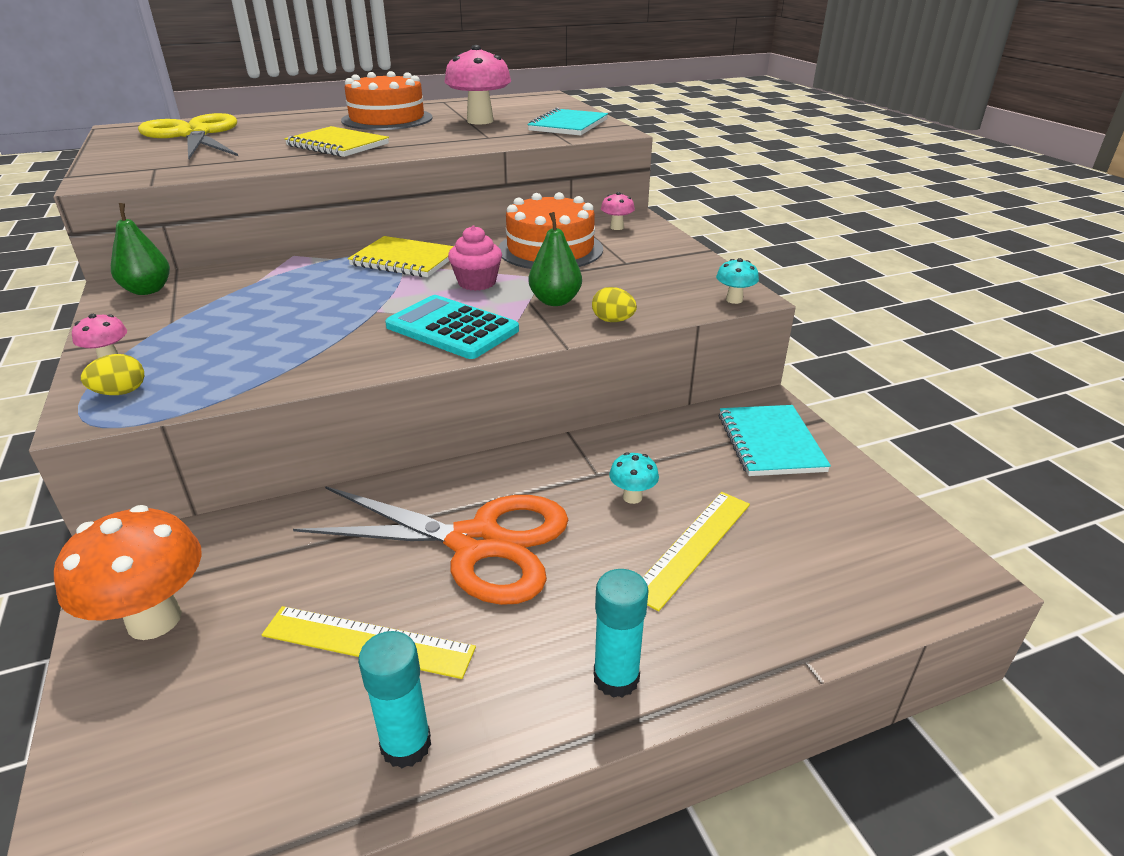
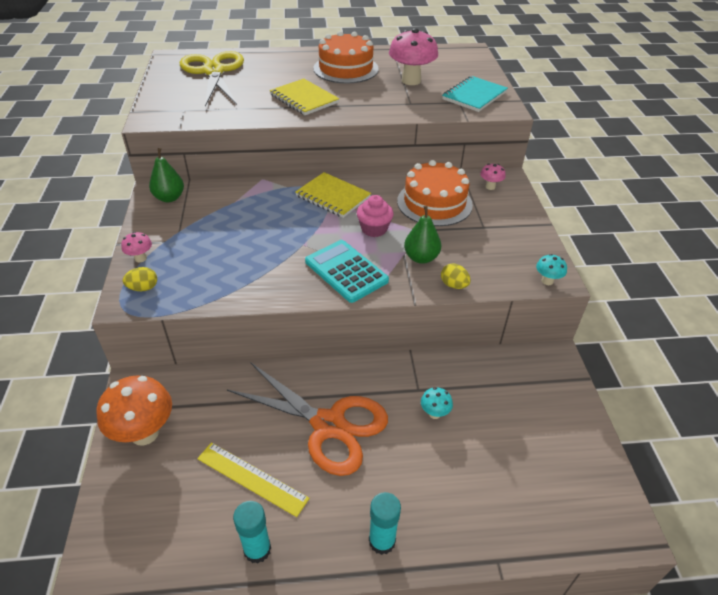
camera: 15 degrees right, 10 degrees up
(693, 547) = (460, 462): yellow ruler -> none
(770, 443) = (543, 390): turquoise notebook -> none

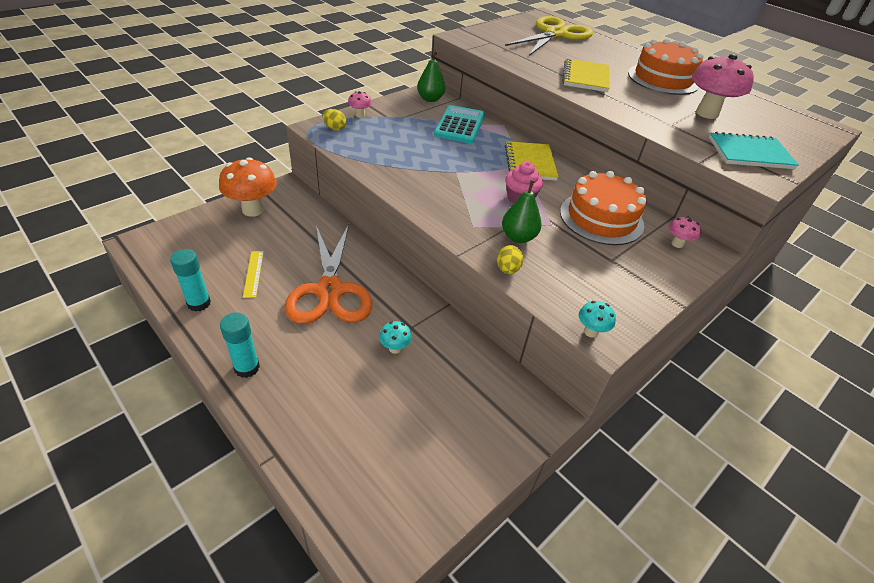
camera: 50 degrees right, 0 degrees up
(252, 478) = (253, 273): yellow ruler -> yellow ruler, size x0.67
(346, 271) = (452, 204): turquoise calculator -> turquoise calculator (459, 125)

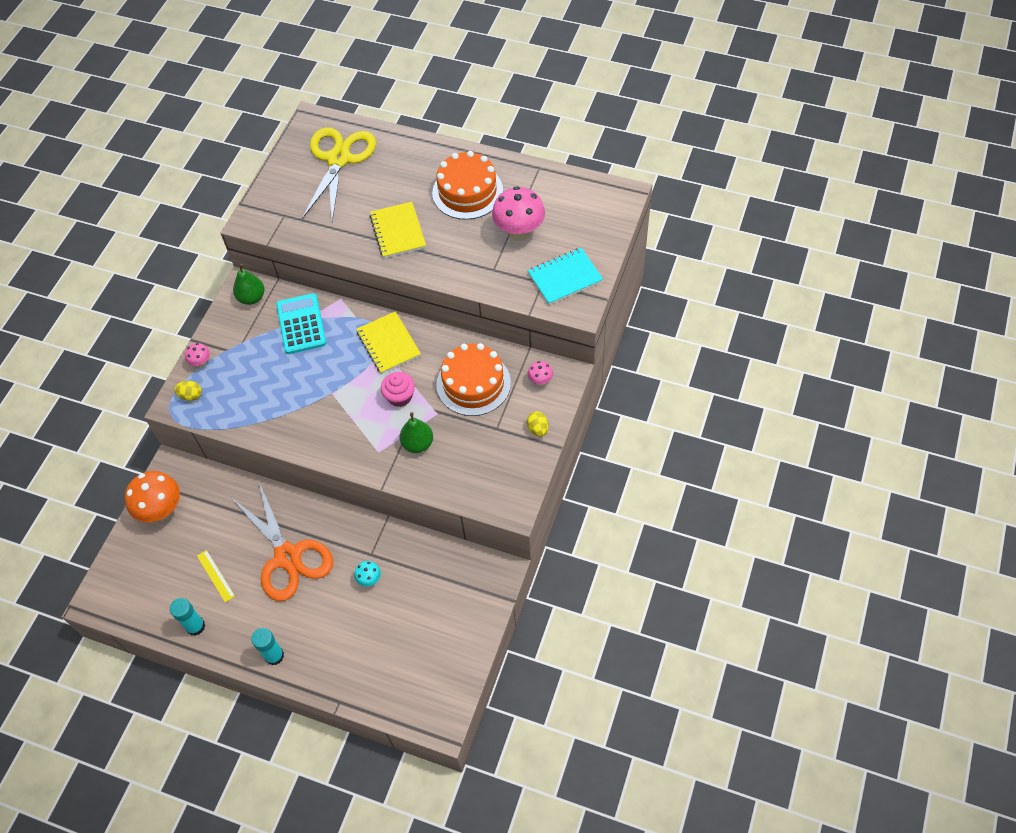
camera: 20 degrees left, 15 degrees up
(507, 269) = (424, 482): yellow egg -> yellow egg (538, 429)
(591, 332) = (504, 508): turquoise mushroom -> none

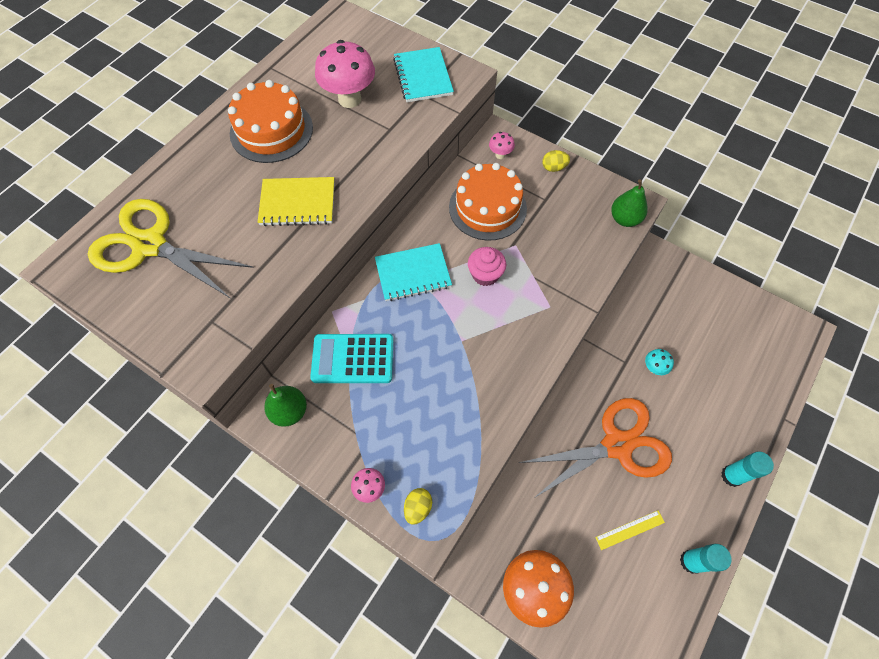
camera: 80 degrees left, 5 degrees up
(388, 344) = (413, 274): yellow notebook -> turquoise notebook
(418, 444) = (548, 268): green pear -> green pear (624, 219)

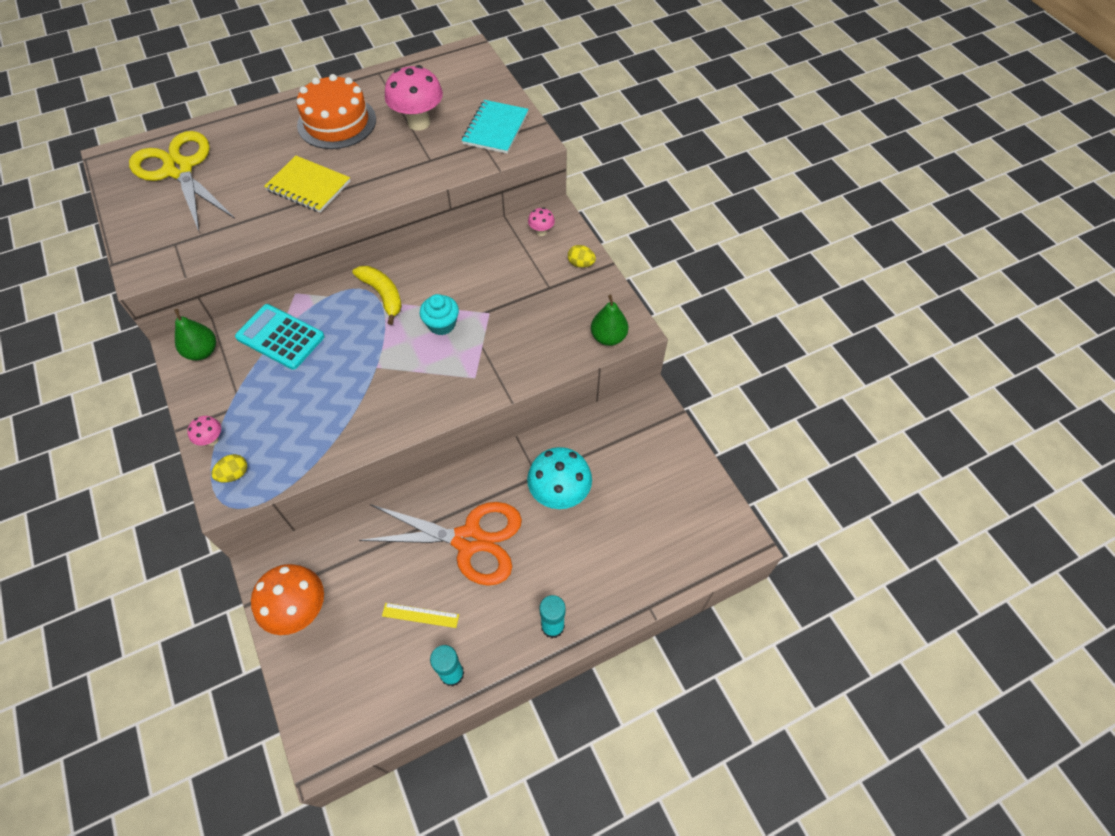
camera: 30 degrees right, 5 degrees down
(413, 274) = (383, 295): turquoise notebook -> yellow banana
(485, 274) = (442, 324): pink cupcake -> turquoise cupcake
(487, 208) = (491, 271): orange cake -> none
(653, 368) = (559, 494): turquoise mushroom -> turquoise mushroom, size x2.10

